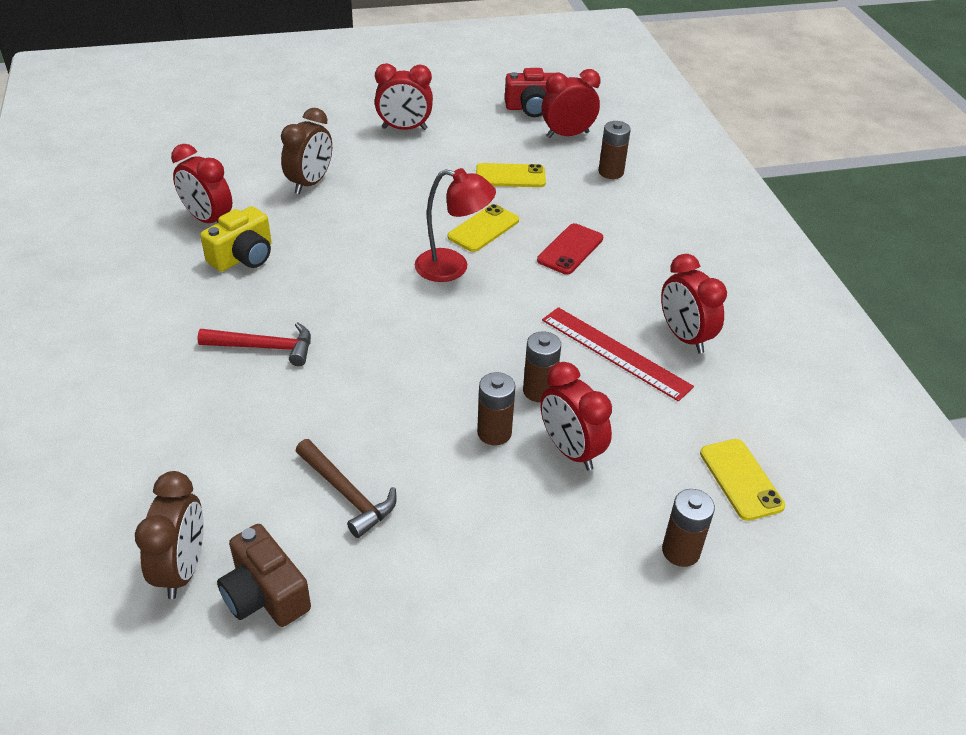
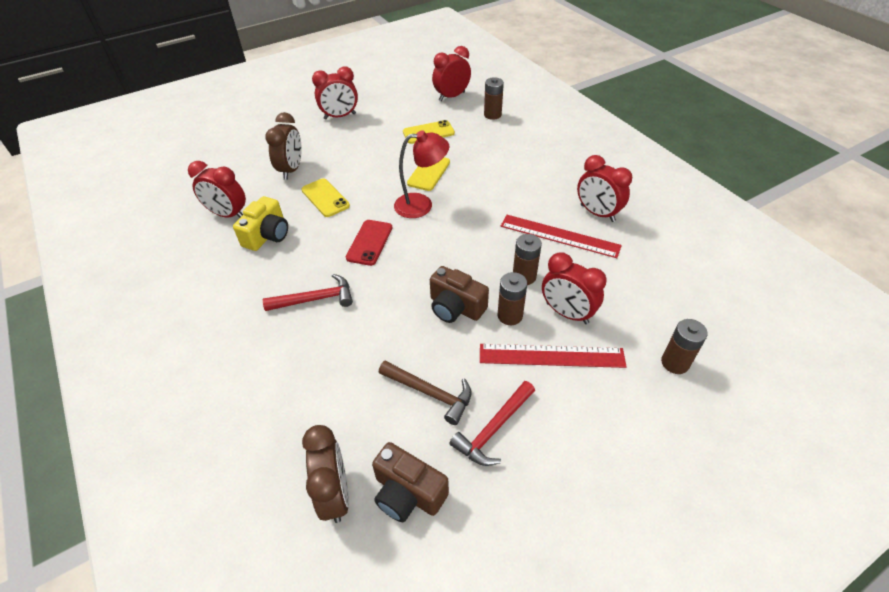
camera: 15 degrees left, 5 degrees up
(403, 557) = (494, 429): none -> red hammer
(430, 404) = (455, 307): none -> brown camera
(521, 495) = (551, 356): none -> red ruler
(532, 108) = (419, 84): red camera -> none
(570, 249) = (493, 173): red phone -> red phone (369, 242)
(740, 479) = (684, 300): yellow phone -> yellow phone (325, 198)

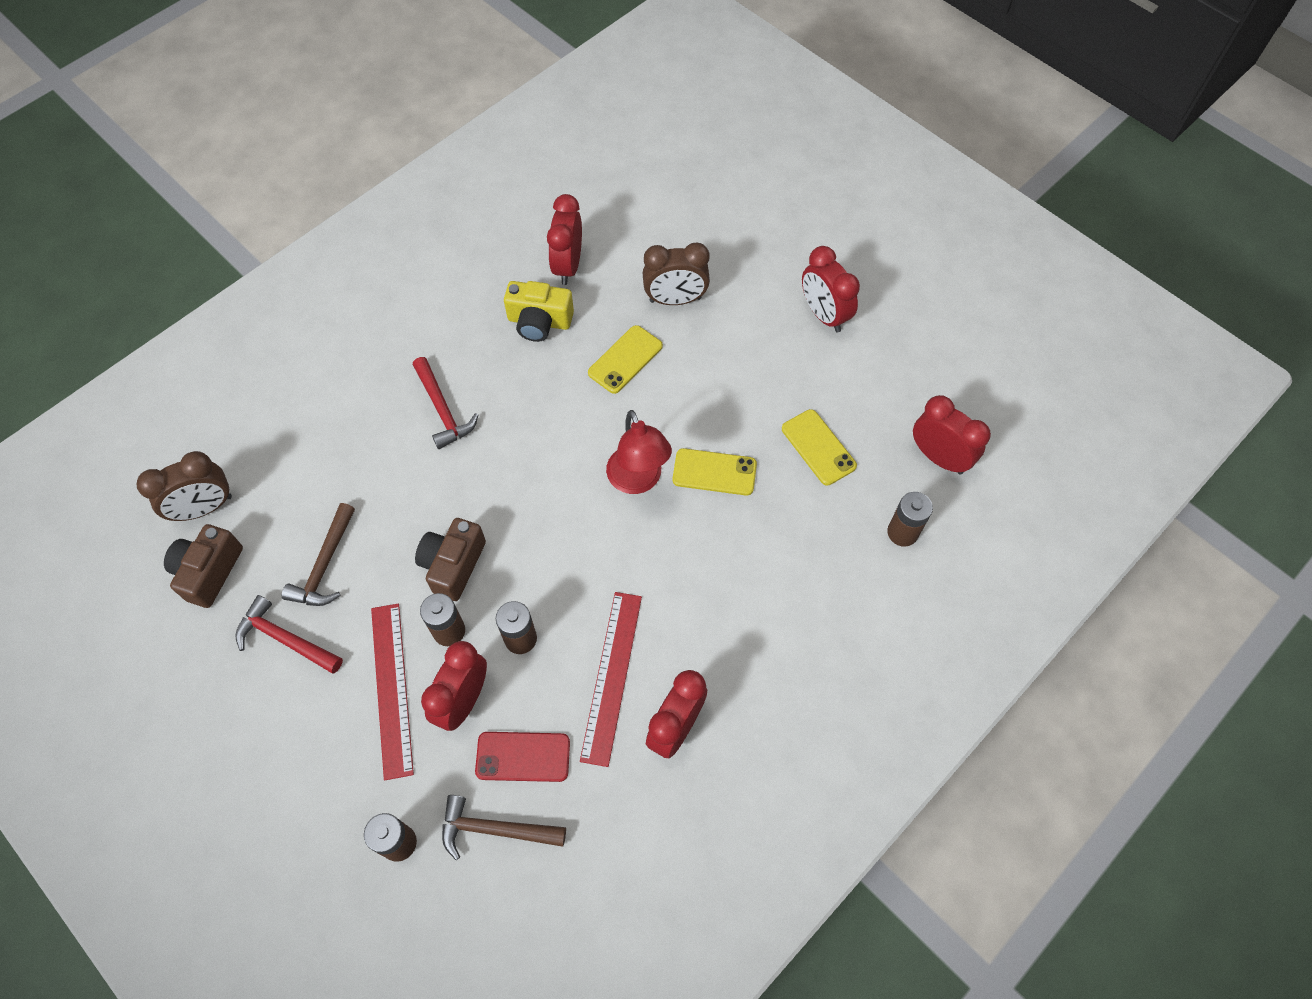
camera: 75 degrees right, 15 degrees up
(369, 242) = (549, 438): red phone -> red phone (523, 756)
(663, 306) = (495, 829): none -> brown hammer

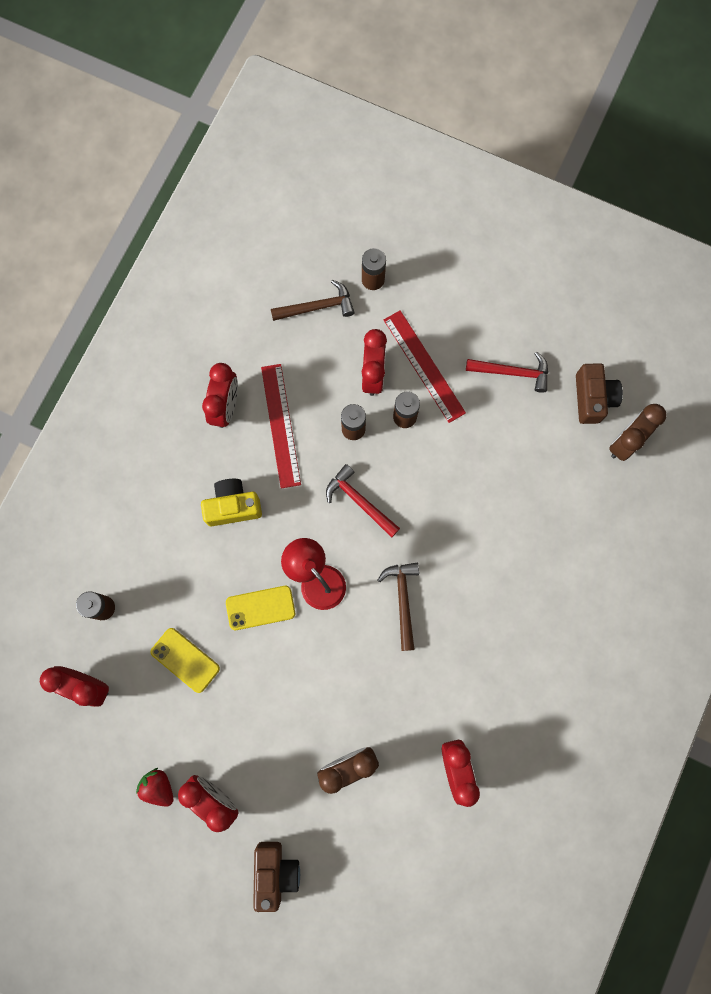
camera: 160 degrees right, 15 degrees up
(325, 565) = (515, 432): brown hammer -> brown hammer (402, 601)
(443, 409) = (494, 586): red hammer -> red hammer (359, 501)
(453, 565) = (424, 464): brown camera -> brown camera (275, 872)
(523, 756) = (318, 354): red phone -> none
(539, 322) = (454, 698): yellow camera -> yellow camera (233, 506)
(625, 359) = (368, 687): yellow phone -> none
(880, 341) = (158, 786): none -> red strawberry

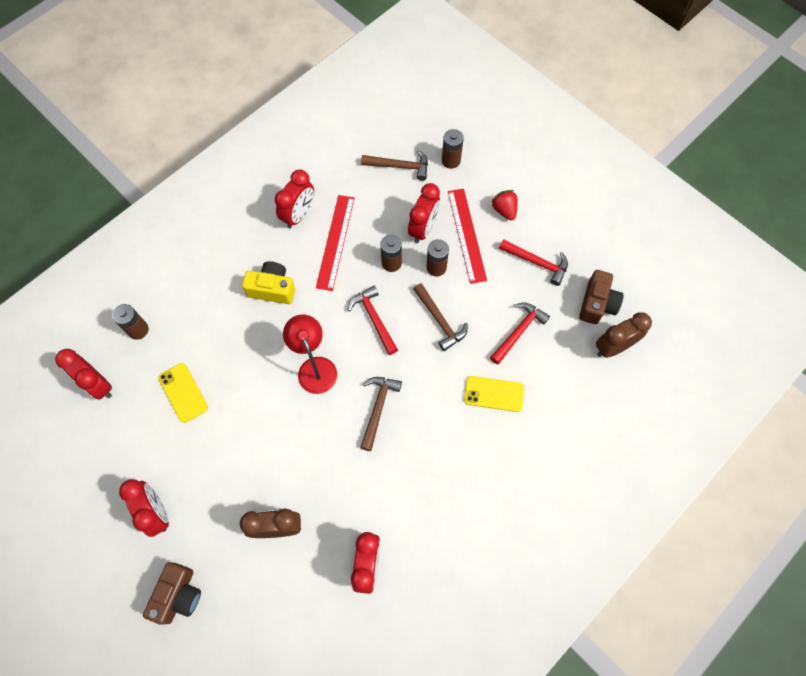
camera: 20 degrees right, 10 degrees down
(158, 786) = (116, 486): red strawberry -> red strawberry (504, 210)
(260, 607) = (260, 373): yellow phone -> yellow phone (494, 394)
(431, 477) = (439, 320): none -> brown hammer
(520, 460) = (518, 332): none -> red hammer

